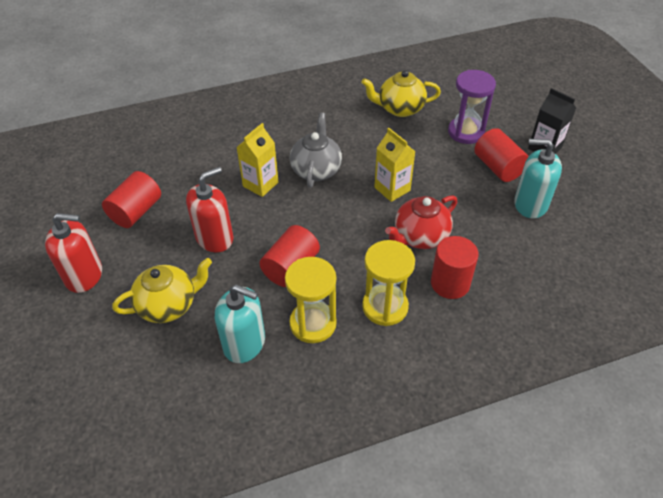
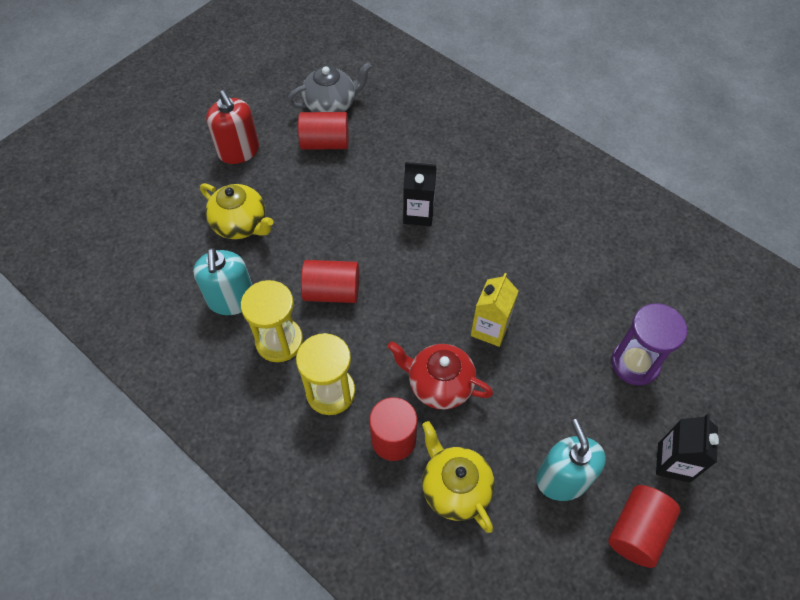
camera: 60 degrees right, 10 degrees up
(214, 238) = (331, 215): red soap dispenser -> none
(260, 184) = (418, 213): yellow carton -> black carton
(316, 170) = (470, 249): grey teapot -> grey teapot (331, 105)
(400, 108) = (622, 279): yellow teapot -> yellow teapot (455, 488)
(498, 167) = (599, 421): red cylinder -> red cylinder (637, 531)

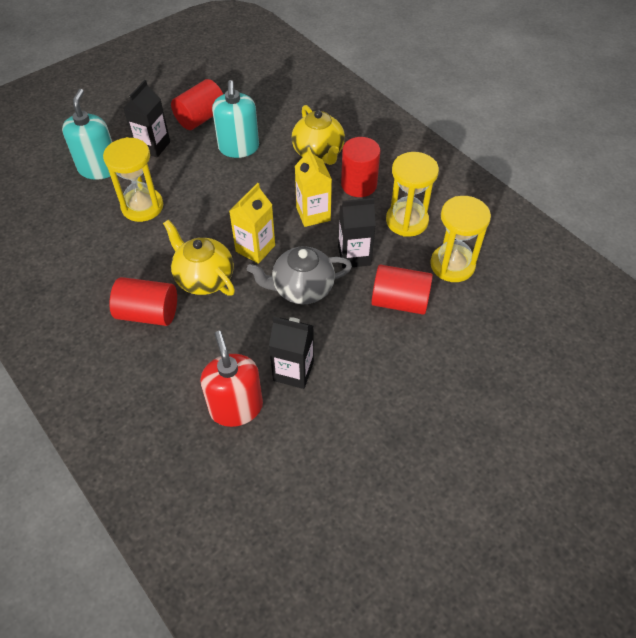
camera: 170 degrees left, 5 degrees down
(231, 300) = (502, 308): turquoise soap dispenser -> turquoise soap dispenser (99, 168)
(239, 151) = (514, 499): red soap dispenser -> red soap dispenser (236, 407)
(241, 224) = (500, 389): yellow teapot -> yellow teapot (204, 278)
(325, 143) = (395, 493): red cylinder -> red cylinder (148, 313)
(331, 105) = (381, 564): grey teapot -> grey teapot (302, 288)
(383, 336) = (354, 256): none -> black carton
(439, 384) = (313, 214): red teapot -> yellow carton
(635, 363) = (142, 206): purple hourglass -> yellow hourglass

